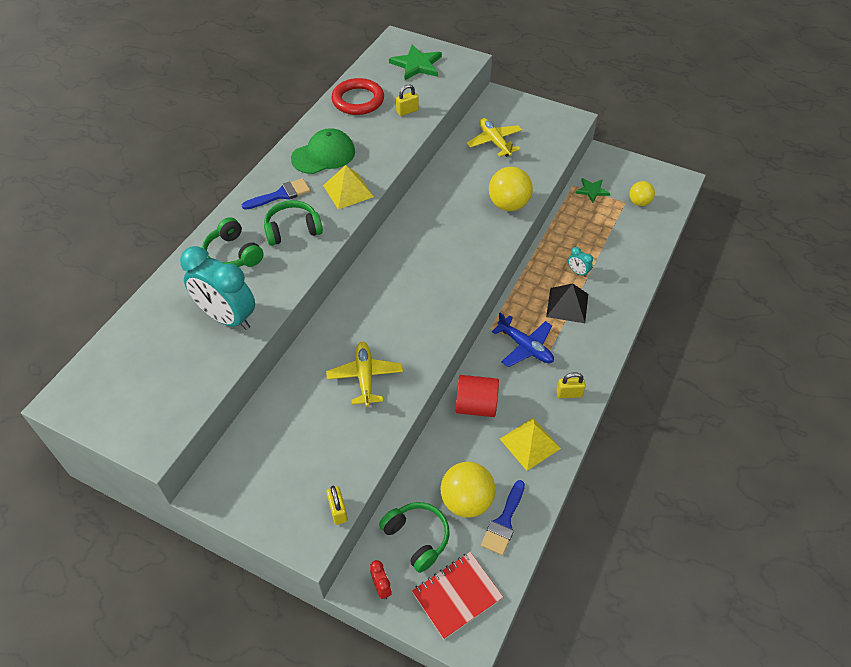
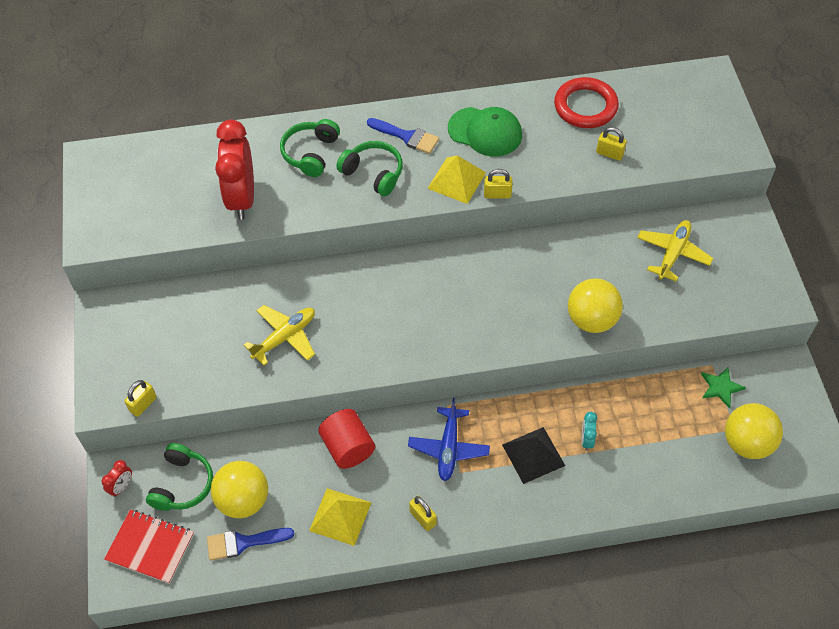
camera: 55 degrees right, 5 degrees up
(227, 317) = (242, 198): turquoise clock -> red clock
(382, 178) = (497, 194): none -> yellow padlock
(417, 65) = (688, 116): green star -> none
(639, 202) = (747, 443): yellow ball -> yellow ball, size x1.65

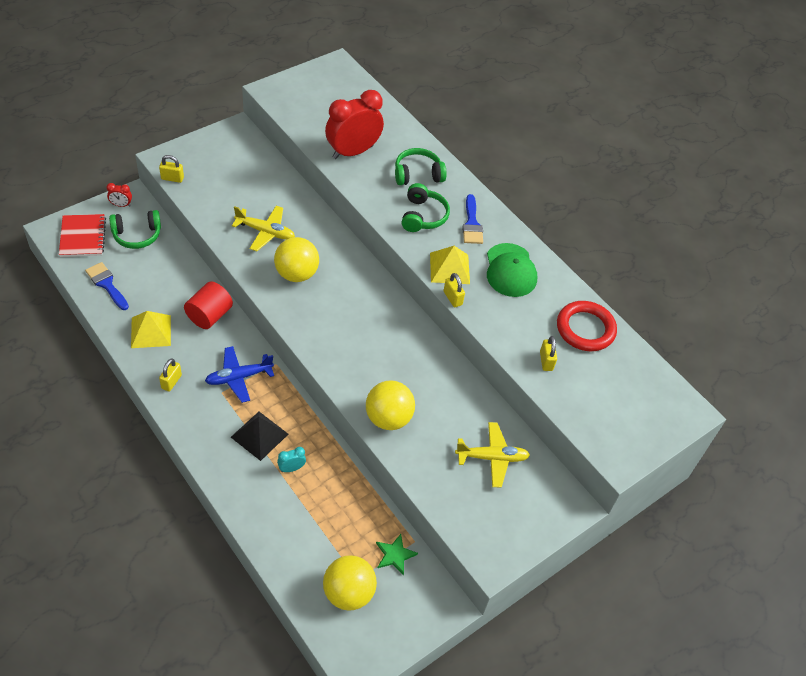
camera: 55 degrees right, 5 degrees down
(243, 500) = (139, 272): yellow ball -> yellow ball (296, 274)

